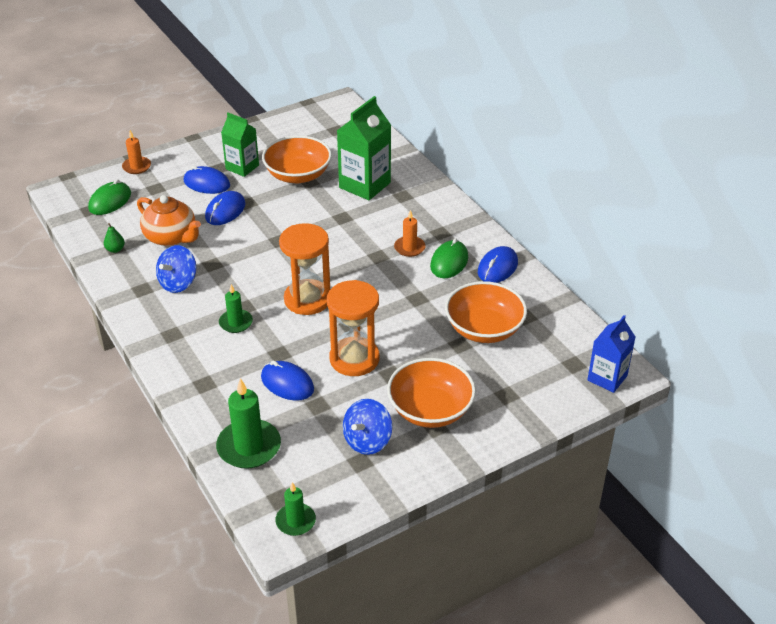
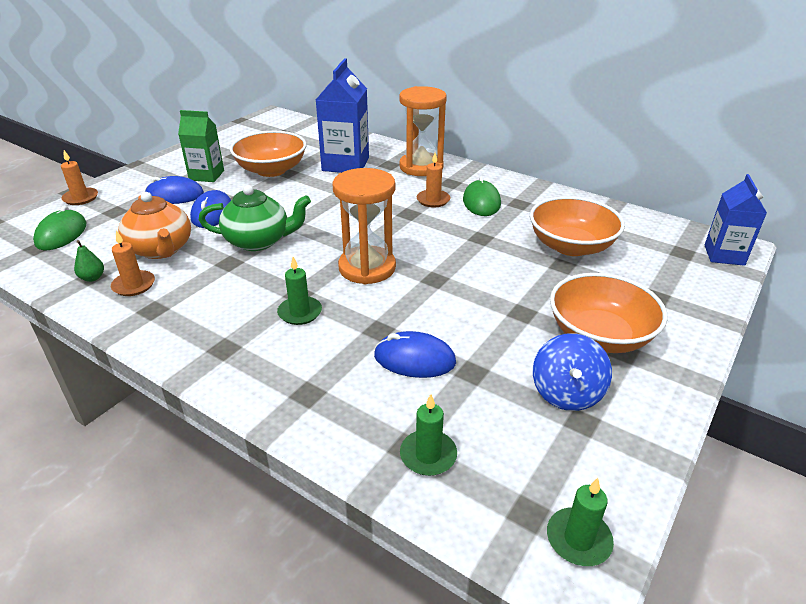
camera: 25 degrees left, 5 degrees down
(139, 264) = (134, 285): none -> orange candle
(171, 237) = (161, 250): orange teapot -> orange teapot turned 45 degrees clockwise
(178, 283) = (198, 291): blue spinning top -> none
(244, 250) = (259, 241): none -> green teapot
(249, 447) = (428, 455): green candle -> green candle, size x0.59
(354, 359) = (469, 310): orange hourglass -> orange hourglass (421, 167)
(365, 185) = (345, 164): green carton -> blue carton
(497, 267) = (529, 196): blue mouse -> none

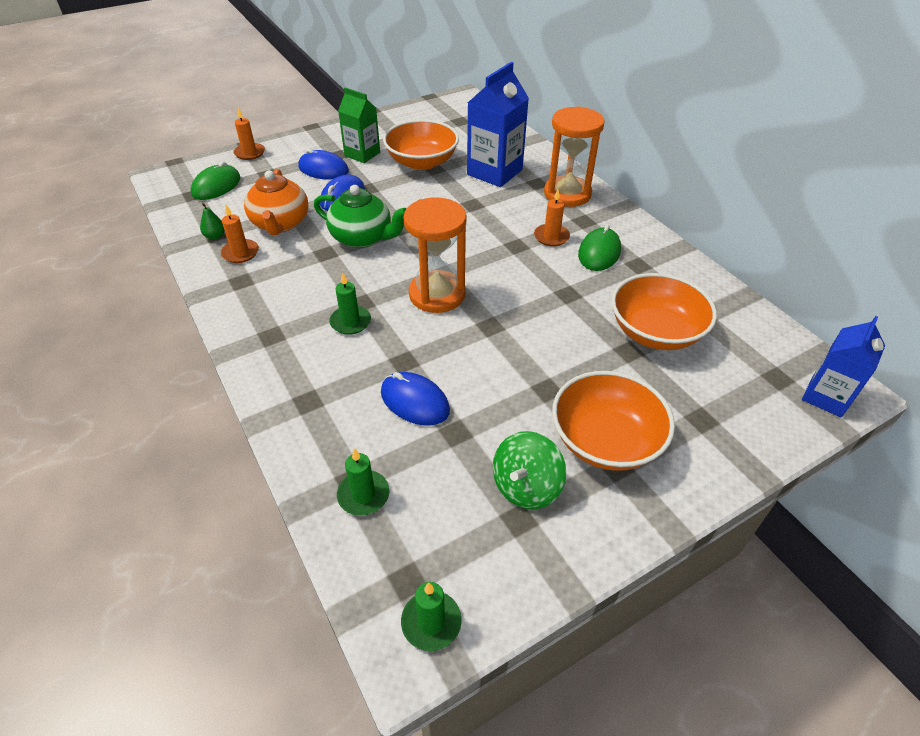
camera: 25 degrees right, 10 degrees up
(567, 393) = (526, 486): blue spinning top -> green spinning top

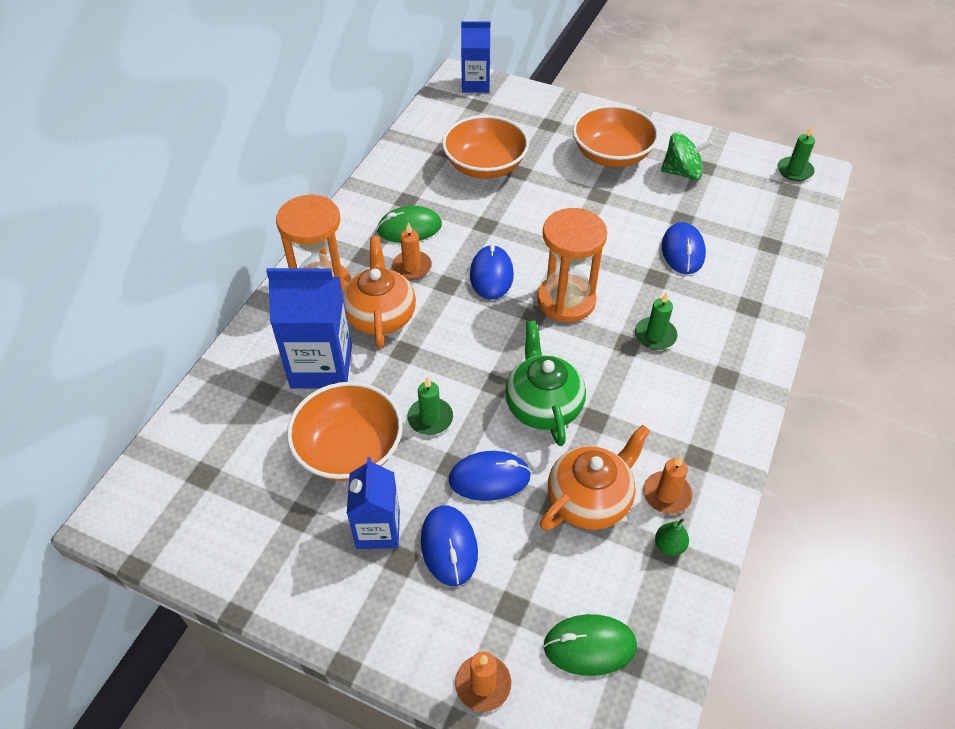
camera: 125 degrees left, 5 degrees up
(362, 154) = (378, 529): green carton -> blue carton
(363, 495) = (771, 234): green candle -> green candle (430, 418)
(504, 270) = (491, 275): none -> blue mouse
(515, 206) = (380, 315): none -> orange teapot

